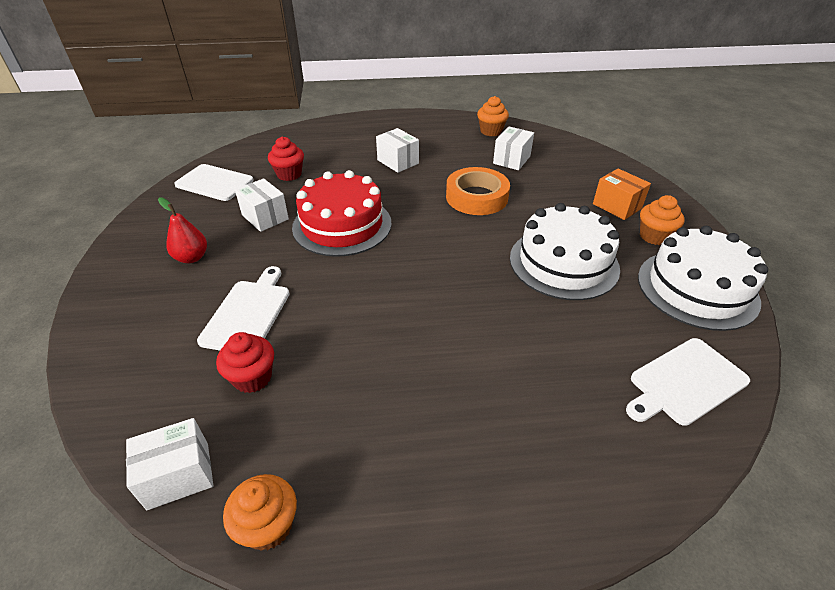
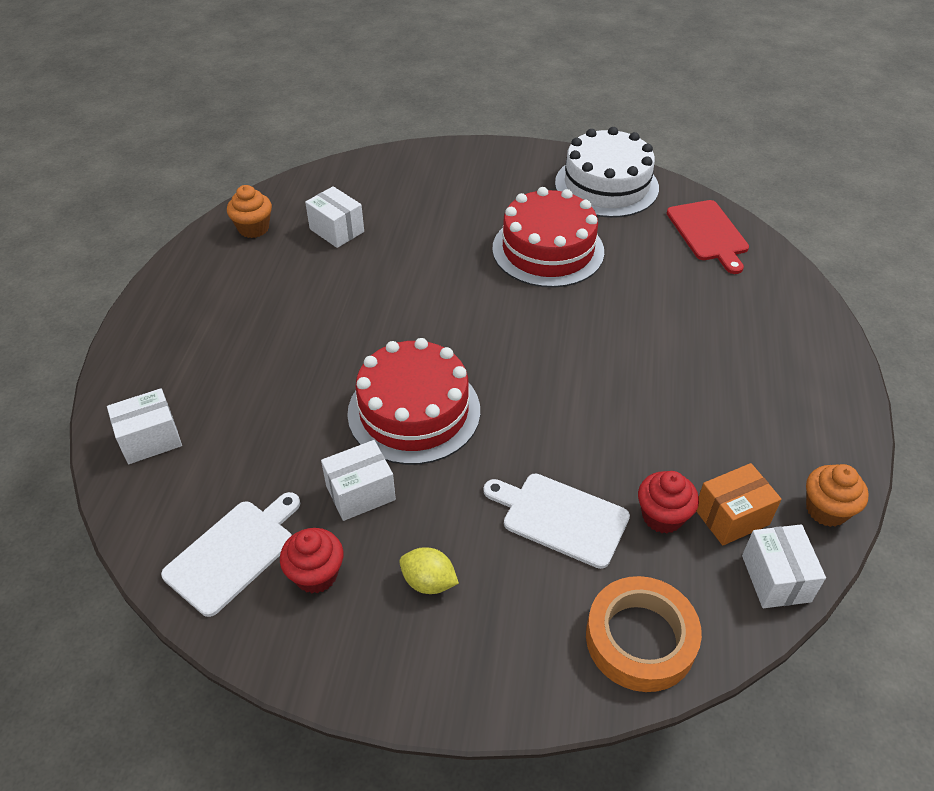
camera: 75 degrees left, 5 degrees up
(192, 258) = (429, 582): red pear -> yellow lemon
(289, 174) = (254, 457): red cupcake -> red cupcake (316, 574)
(398, 162) = (283, 333): white box -> white box (150, 439)
(476, 197) = (405, 280): orange tape -> orange tape (640, 639)
(563, 263) = (548, 250): white cake -> red cake
(617, 206) = (469, 185): orange box -> orange box (731, 517)
(654, 236) = (527, 181): orange cupcake -> none
(685, 382) = (708, 233): white cutting board -> red cutting board

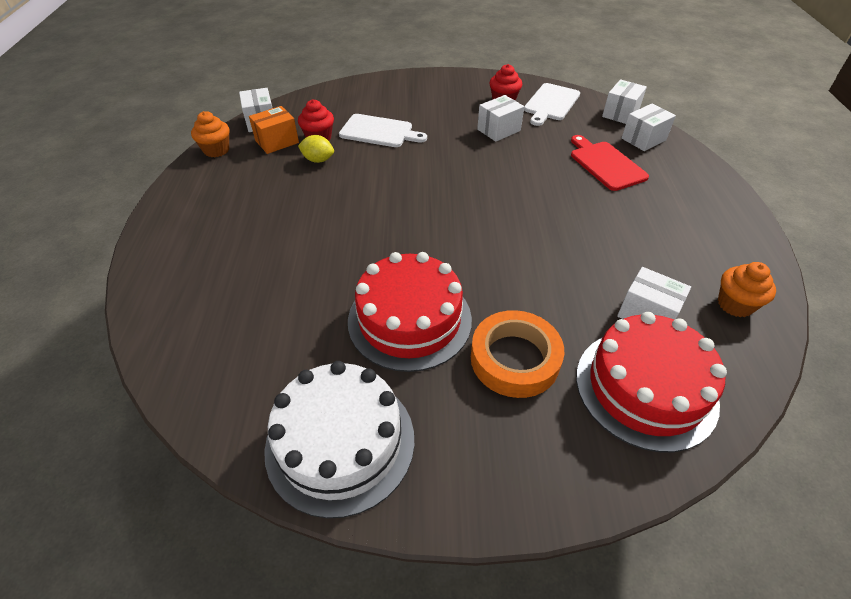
camera: 170 degrees right, 0 degrees up
(134, 505) = (620, 113): none -> white box
(414, 411) = (486, 170): red cake -> red cake (645, 388)
(429, 582) = (445, 104): yellow lemon -> yellow lemon (318, 160)
(640, 639) = (337, 98): orange tape -> orange tape (514, 359)
(708, 233) = (219, 370): red cutting board -> red cutting board (605, 164)

